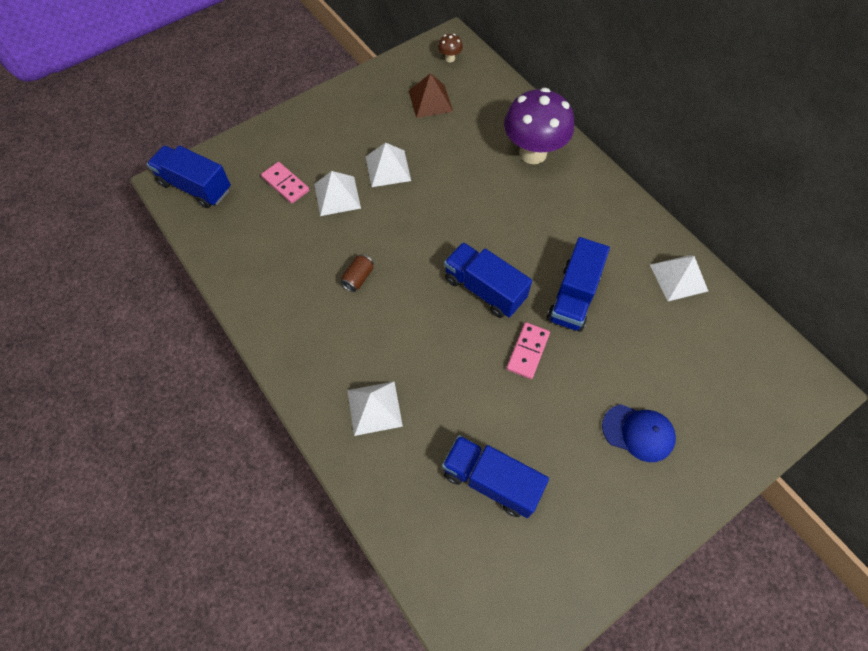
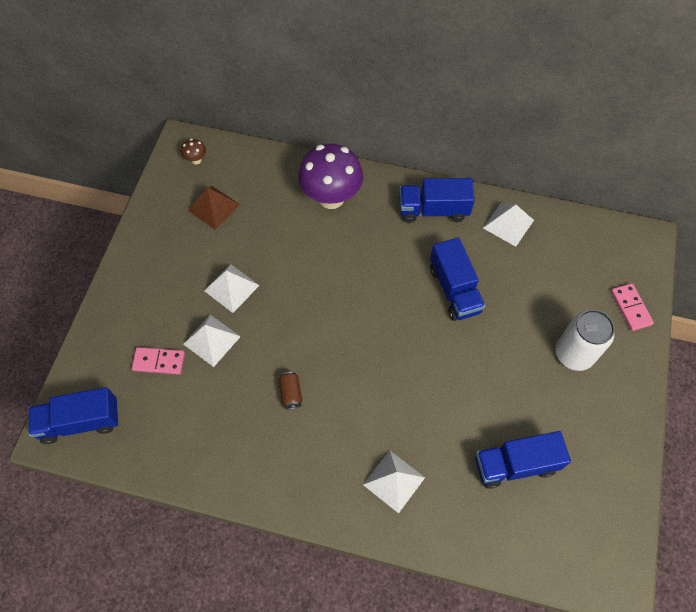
camera: 40 degrees left, 0 degrees up
(484, 289) = (390, 330): blue truck -> blue truck (433, 210)
(527, 351) = (459, 353): pink domino -> pink domino (630, 308)
(638, 432) = (574, 354): blue cap -> white can

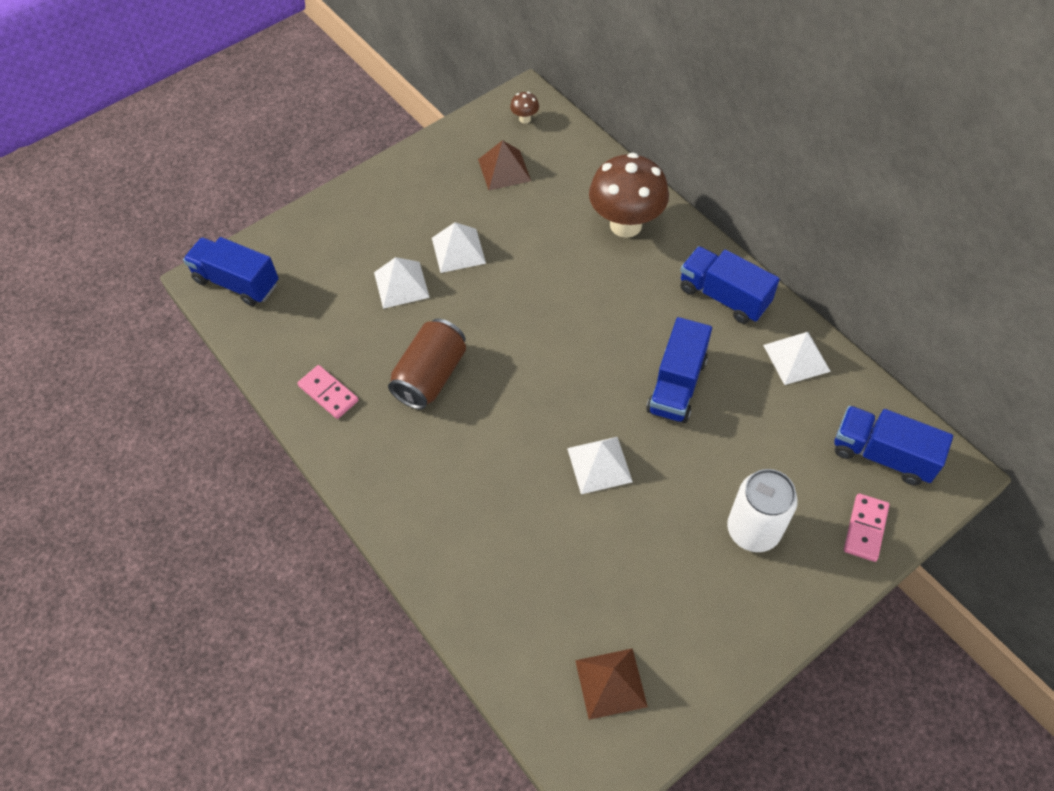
camera: 40 degrees right, 5 degrees down
(159, 361) = (341, 274): pink domino -> pink domino (328, 393)
(291, 393) = (430, 376): brown can -> brown can, size x2.08
(331, 198) = (625, 225): purple mushroom -> brown mushroom
(394, 481) = (456, 518): white pyramid -> white pyramid (599, 465)
(515, 464) = (590, 589): blue truck -> blue truck (882, 455)
(577, 515) = (611, 683): none -> brown pyramid

